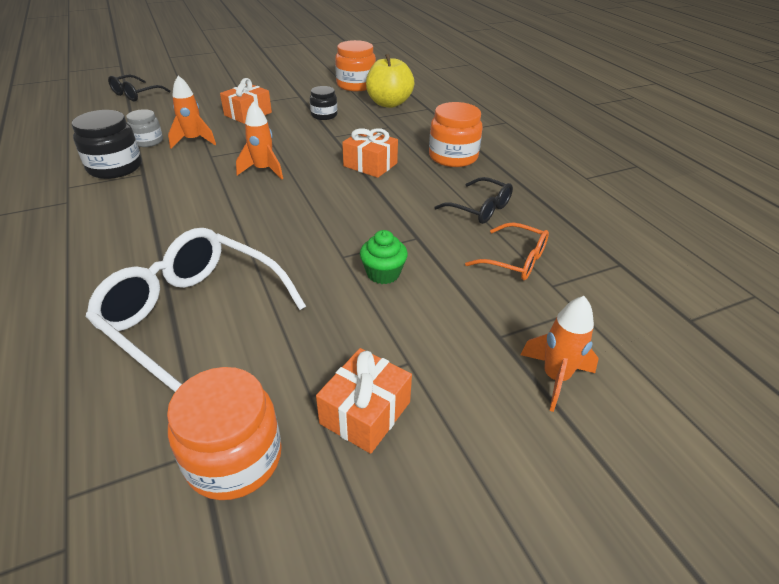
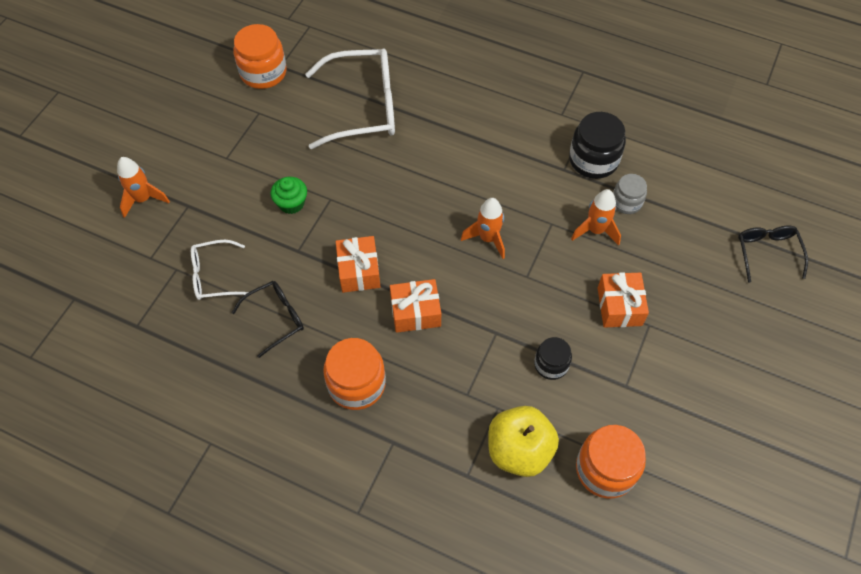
camera: 140 degrees right, 20 degrees up
(365, 412) = (226, 122): orange gift -> orange gift (359, 271)
(480, 209) = (276, 318): black glasses -> black glasses turned 150 degrees clockwise
(515, 260) = (213, 276): orange glasses -> white glasses

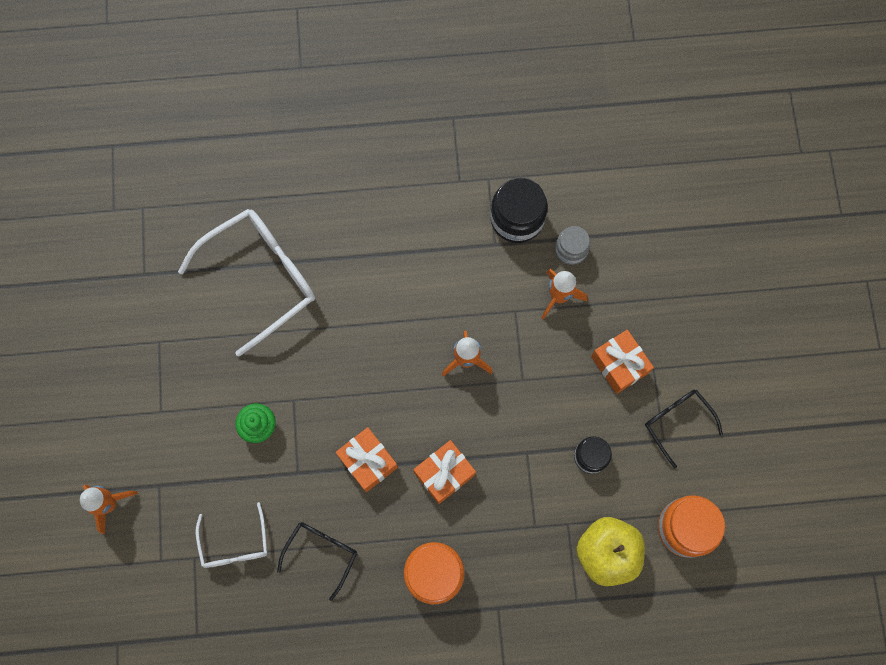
camera: 30 degrees left, 15 degrees up
(213, 276) = (235, 544): white glasses -> white glasses turned 60 degrees counterclockwise
(263, 72) = (132, 291): orange jar -> none
(767, 252) = (719, 236): black glasses -> black glasses (677, 422)

